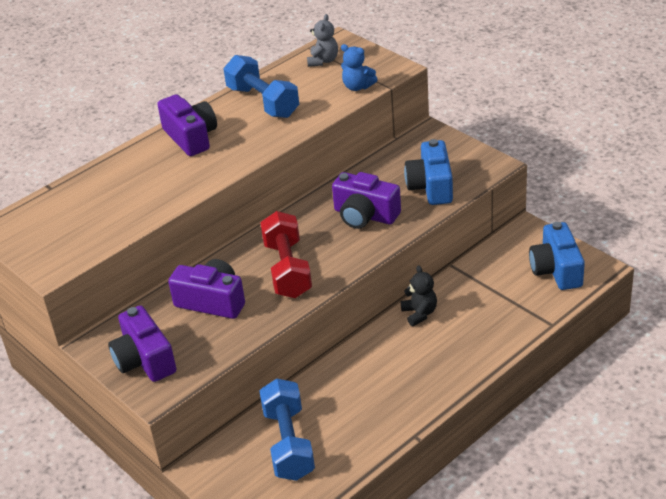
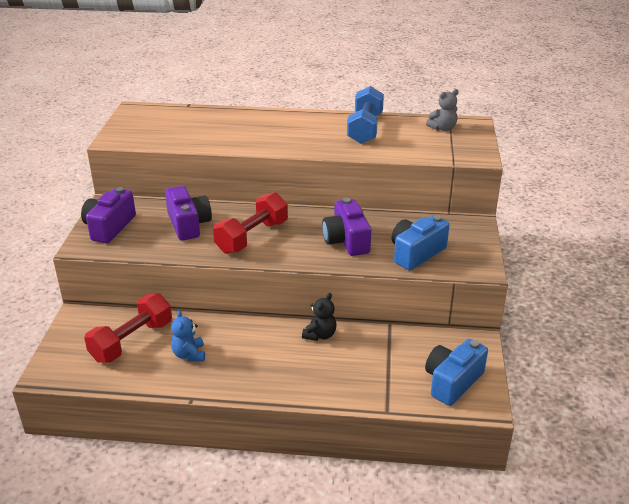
camera: 45 degrees right, 5 degrees down
(191, 137) = (293, 123): purple camera -> none
(288, 443) = (132, 341): blue dumbbell -> red dumbbell
(357, 87) = (434, 153): blue teddy bear -> blue teddy bear (189, 355)

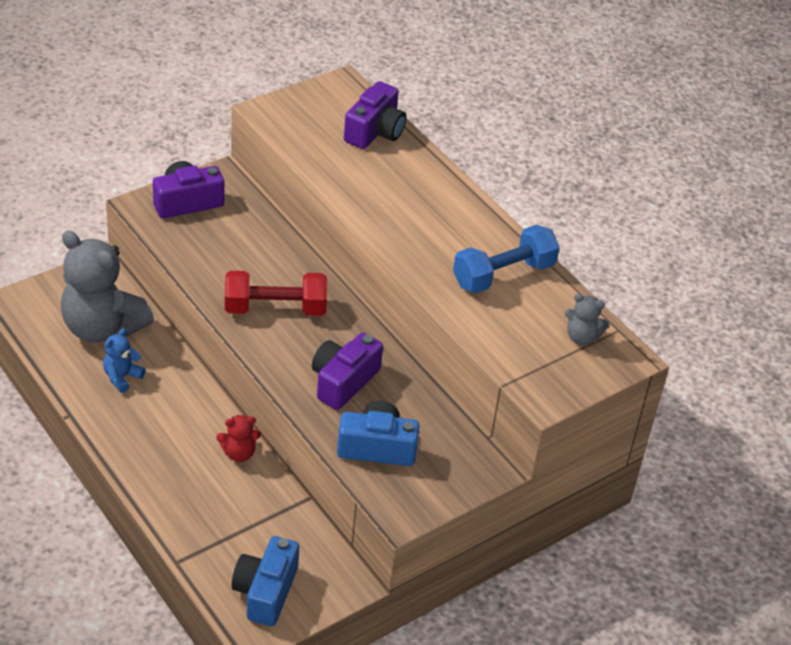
camera: 45 degrees right, 10 degrees up
(132, 341) = (102, 327): red dumbbell -> grey teddy bear
(188, 224) = (248, 251): purple camera -> purple camera (375, 131)
(320, 335) = (239, 453): black teddy bear -> red teddy bear
(452, 382) = (266, 591): blue camera -> blue camera turned 75 degrees counterclockwise

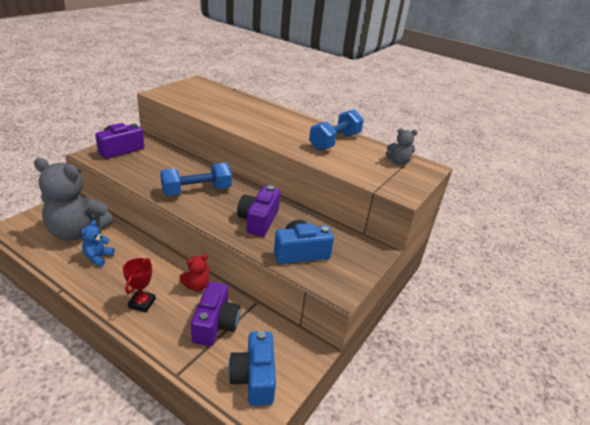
camera: 20 degrees left, 10 degrees down
(162, 460) = (142, 303): none -> red trophy
(275, 309) = (196, 191): red dumbbell -> blue dumbbell
(375, 131) = (225, 95): purple camera -> purple camera (215, 324)

